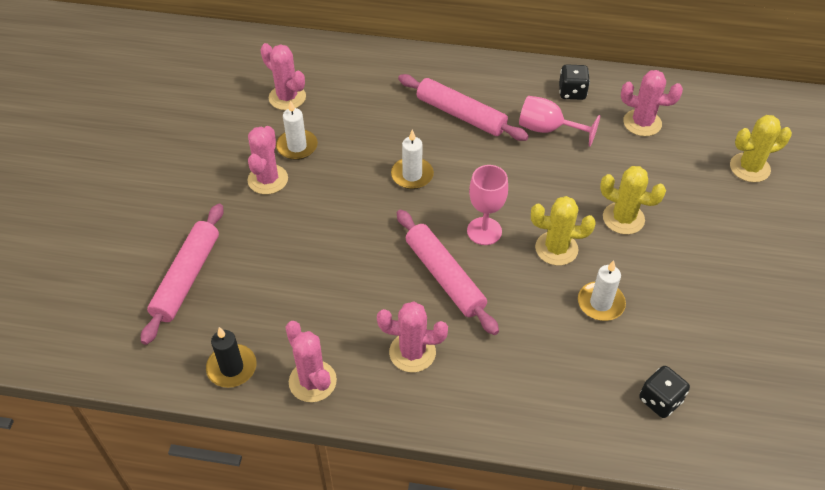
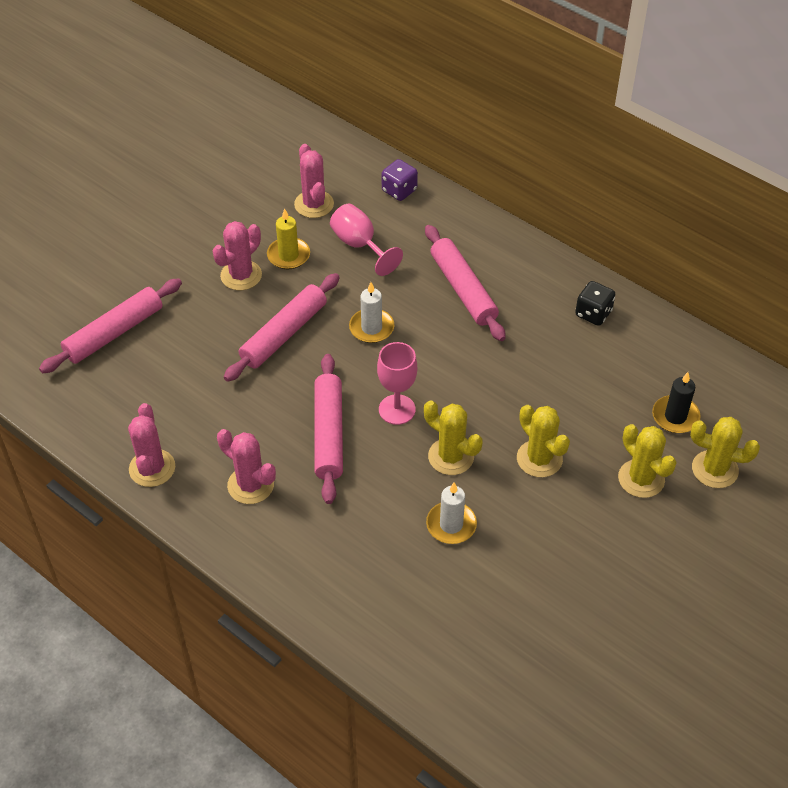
camera: 30 degrees right, 0 degrees up
(232, 367) = (97, 425): black candle -> black candle (675, 416)
(297, 146) = (288, 255): white candle -> yellow candle
(343, 212) = (284, 334): none -> pink rolling pin
(350, 60) = (399, 190): none -> purple dice
(548, 129) = (537, 340): pink goblet -> pink goblet (360, 245)
(642, 123) = (640, 375): pink cactus -> none
(660, 400) = (433, 634): black dice -> none
(707, 199) = (641, 479): none -> yellow cactus

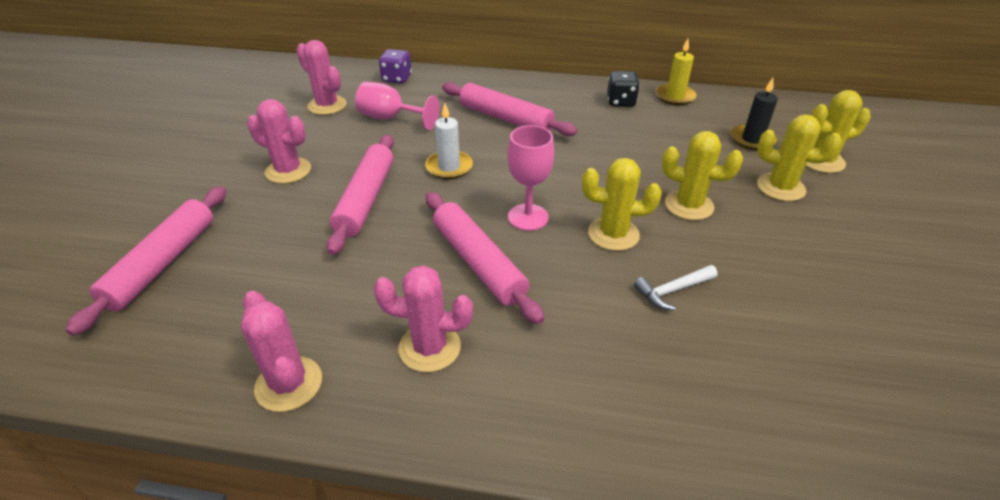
camera: 30 degrees left, 10 degrees down
(241, 275) = (288, 171): pink cactus -> pink cactus turned 75 degrees counterclockwise
(288, 255) = (327, 143): yellow candle -> yellow candle (675, 97)
(451, 525) = (673, 290): white candle -> white hammer

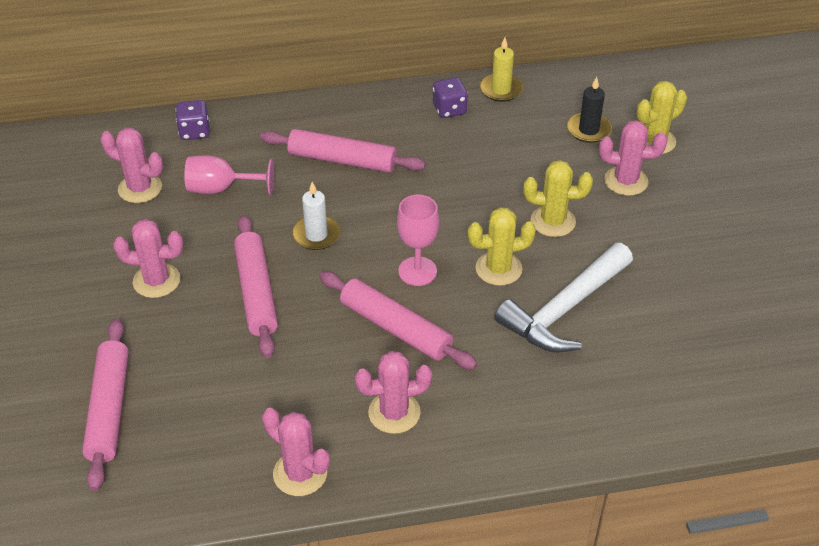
camera: 20 degrees left, 5 degrees up
(621, 102) = (449, 109): black dice -> purple dice
(673, 290) = (564, 309): white hammer -> white hammer, size x2.22
(780, 187) = (626, 181): yellow cactus -> pink cactus

